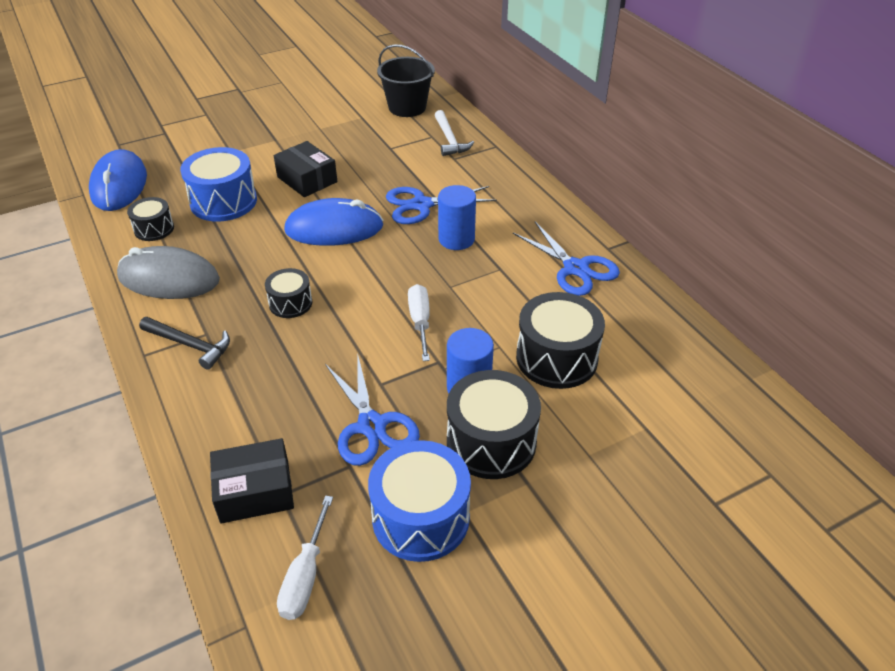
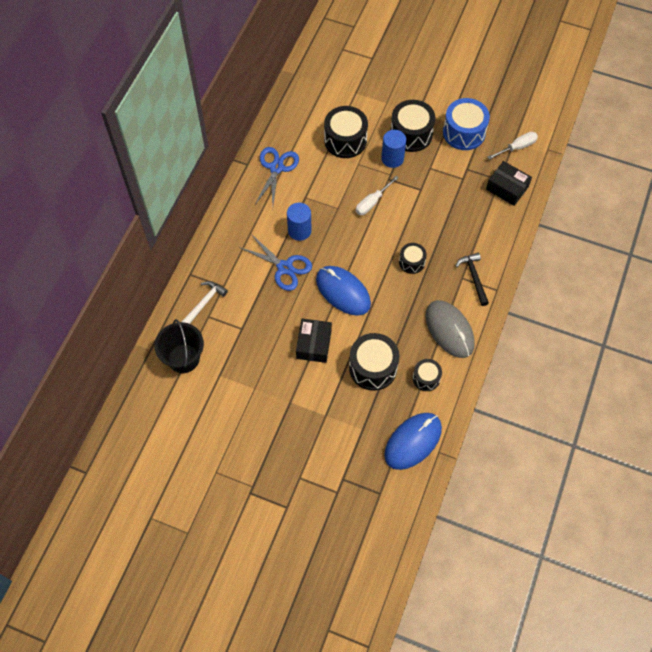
camera: 130 degrees left, 20 degrees up
(223, 201) = (373, 368): blue drum -> black drum
(371, 426) = (443, 176): blue scissors -> none

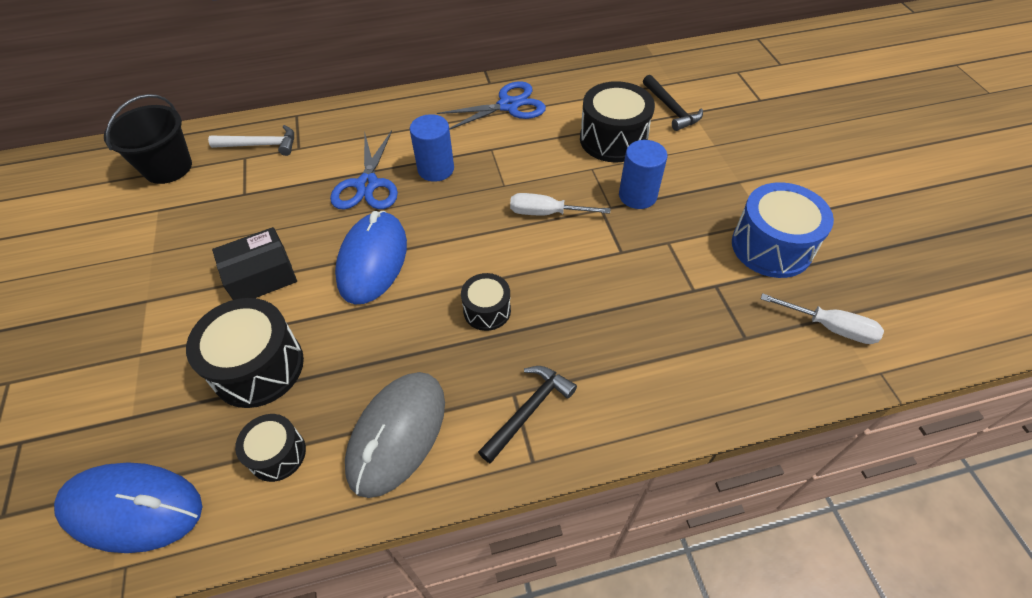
camera: 55 degrees right, 10 degrees down
(345, 99) = (671, 109): none -> black hammer
(411, 134) = (697, 193): black drum -> none
(507, 188) = (741, 358): black box -> none

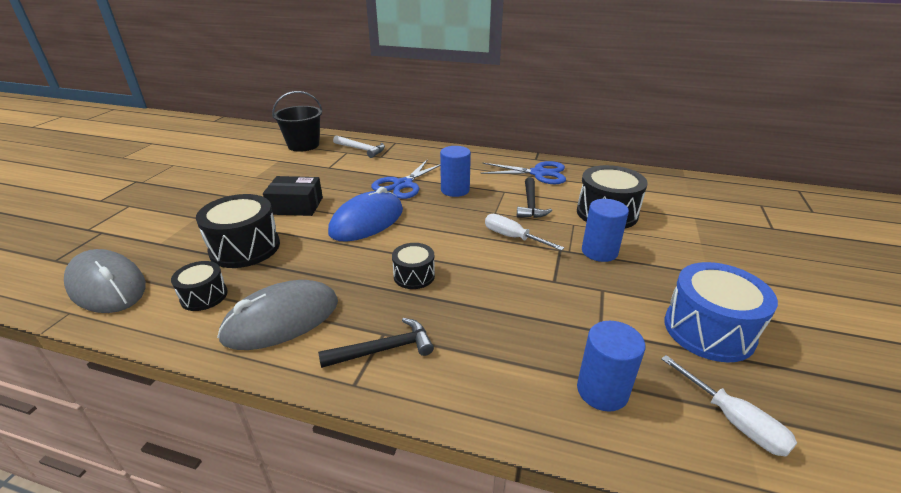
camera: 30 degrees right, 20 degrees down
(132, 508) = (107, 286): blue mouse -> grey mouse
(671, 109) = (675, 210): black hammer -> black hammer (530, 204)
(731, 351) = (602, 391): none -> blue cylinder

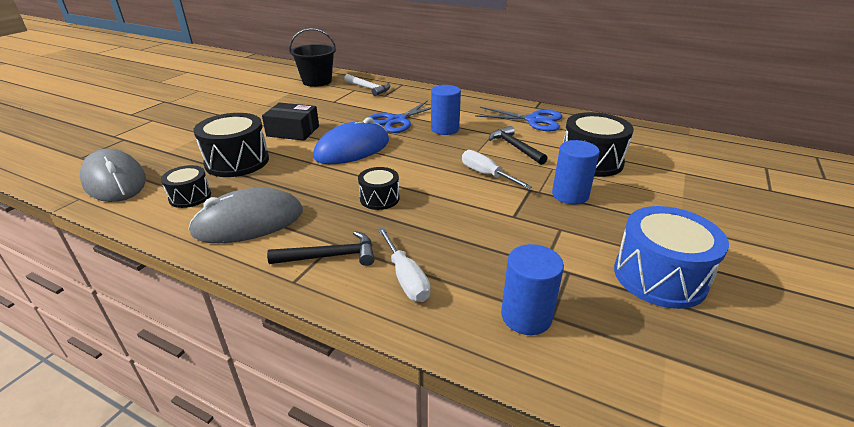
camera: 10 degrees right, 0 degrees up
(530, 204) = (515, 147): black hammer -> black hammer turned 135 degrees clockwise
(734, 421) = (654, 361): white screwdriver -> white screwdriver (406, 278)

